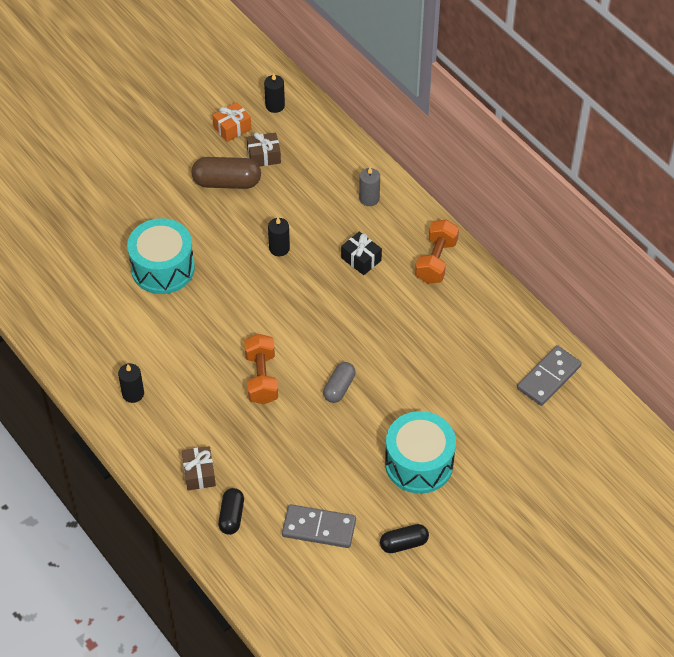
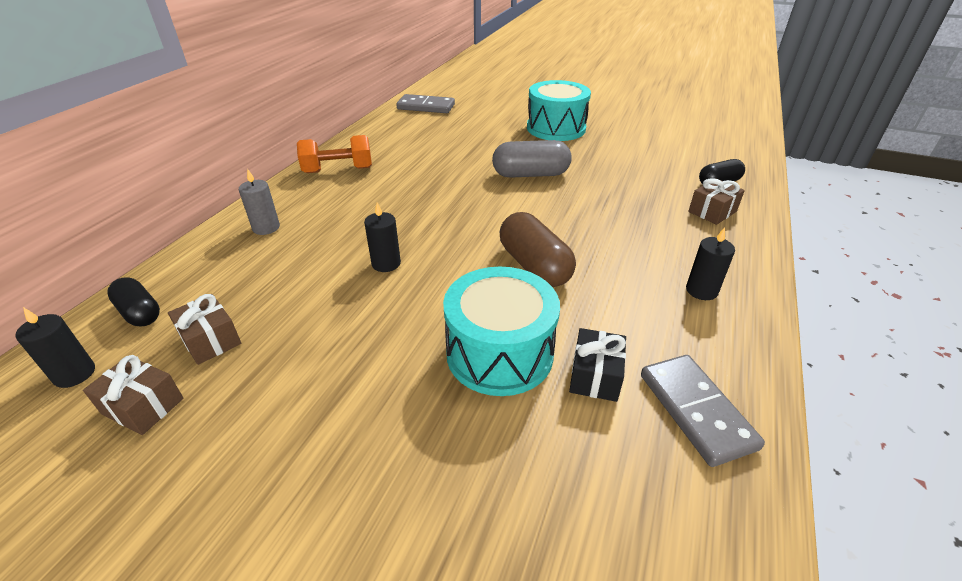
camera: 120 degrees left, 15 degrees down
(227, 182) = (285, 358): brown capsule -> brown capsule (534, 266)
(232, 128) = (143, 406): orange gift -> brown gift
(261, 378) = (570, 215): orange dumbbell -> none
(319, 528) = (664, 147): grey domino -> grey domino (695, 410)
(339, 388) = (530, 174): grey capsule -> grey capsule, size x1.60
(361, 259) = (364, 207): black gift -> black gift (595, 376)
(404, 543) = (624, 118): black capsule -> black capsule (140, 312)

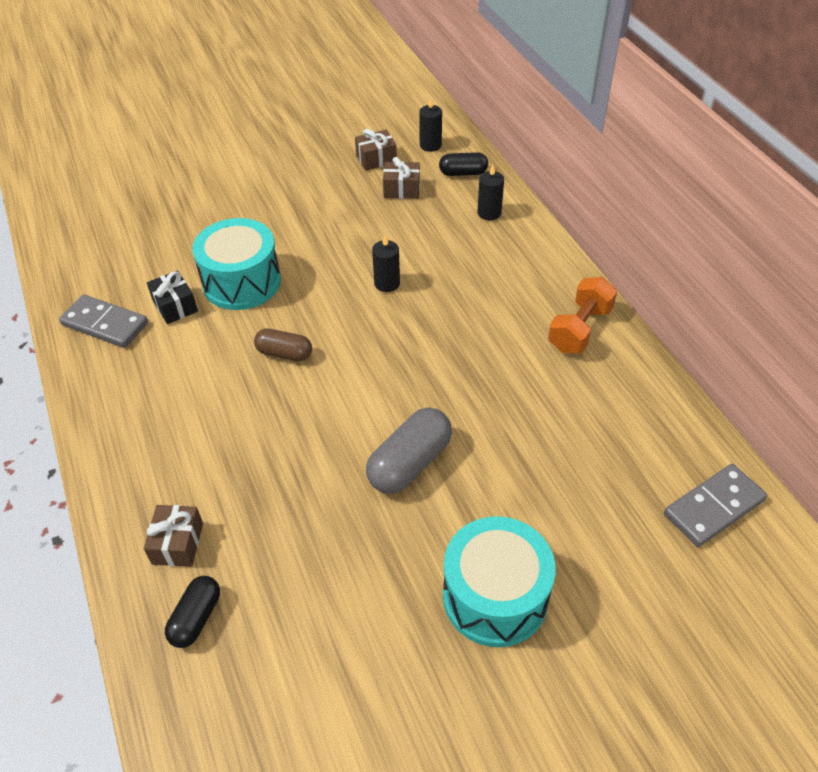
camera: 135 degrees right, 10 degrees up
(266, 228) = (512, 248): grey candle -> none
(534, 266) = (284, 353): brown capsule -> brown capsule, size x0.63
(701, 290) = (140, 418): black candle -> black candle (489, 213)

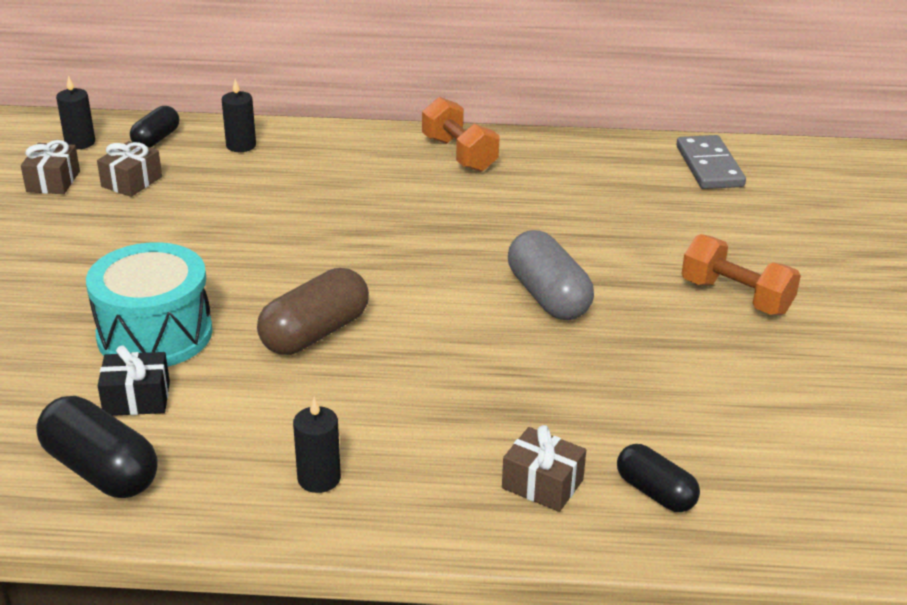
camera: 65 degrees left, 15 degrees down
(105, 324) = (101, 470): grey domino -> black capsule
(284, 353) = (315, 333): brown capsule -> brown capsule, size x1.60
(387, 283) = (277, 236): black candle -> black candle (319, 478)
(495, 596) = (736, 297): turquoise drum -> orange dumbbell

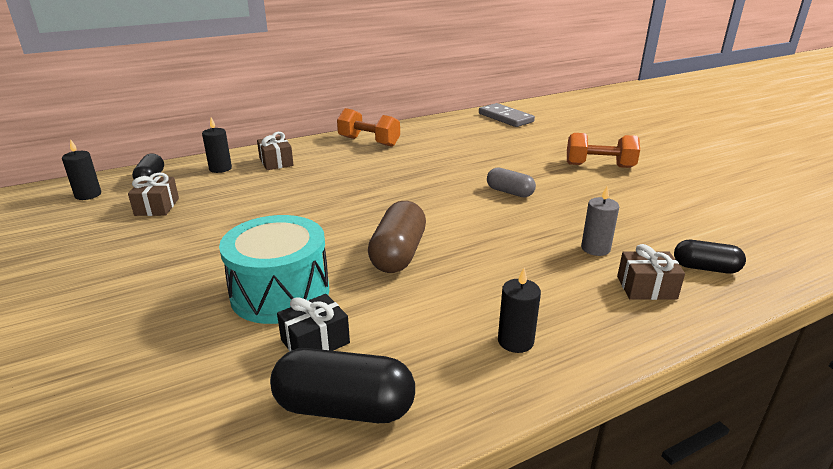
camera: 30 degrees left, 5 degrees down
(53, 181) = (87, 222): brown gift -> brown gift (276, 162)
(548, 296) = (509, 192): grey capsule -> grey capsule, size x0.63
(551, 413) = (595, 248): none -> grey candle

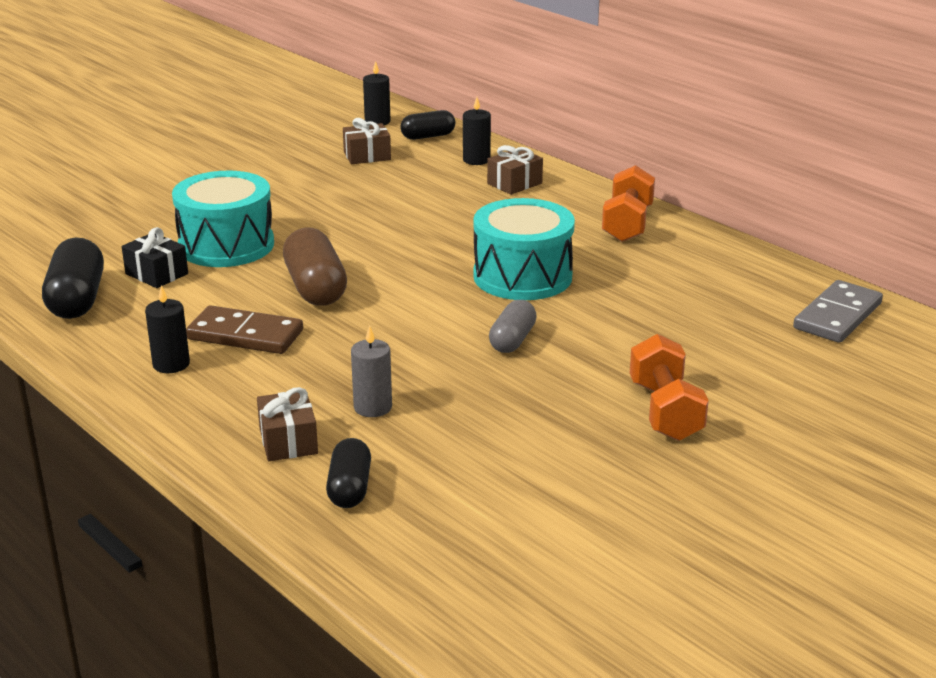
camera: 75 degrees right, 0 degrees up
(398, 254) = (315, 288): brown capsule -> brown capsule turned 75 degrees clockwise
(422, 178) = (522, 276): none -> turquoise drum
(470, 295) = (245, 335): none -> brown domino

